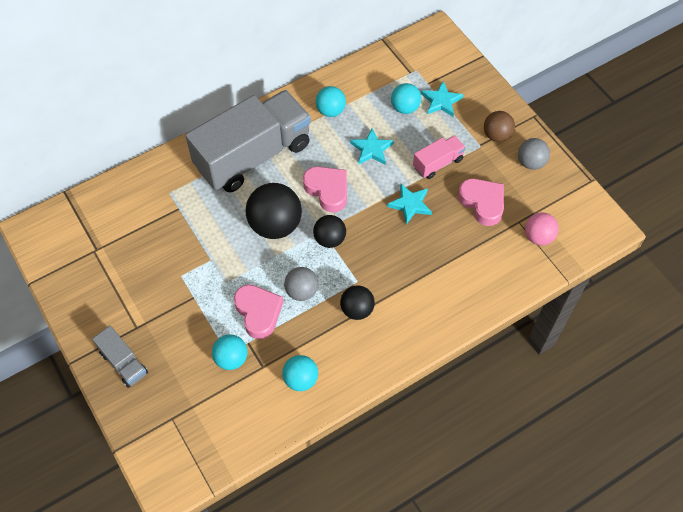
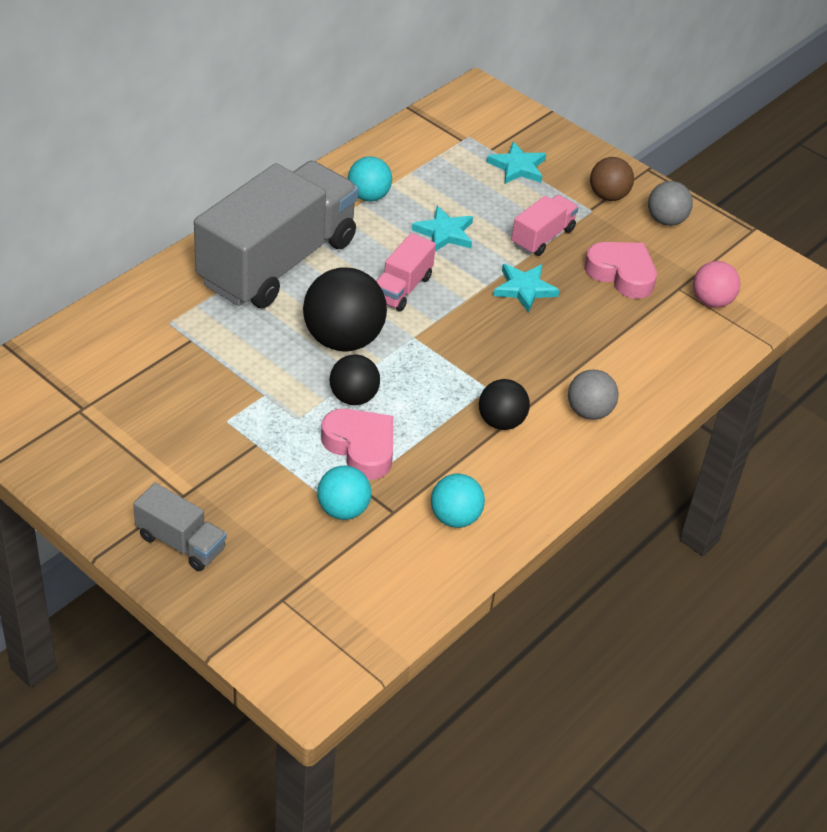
camera: 20 degrees left, 15 degrees down
(302, 291) = (413, 412): grey ball -> grey ball (589, 411)
(327, 190) = (402, 288): pink heart -> pink truck
(329, 239) = (428, 345): black ball -> black ball (353, 397)
(405, 108) = (471, 180): turquoise ball -> none

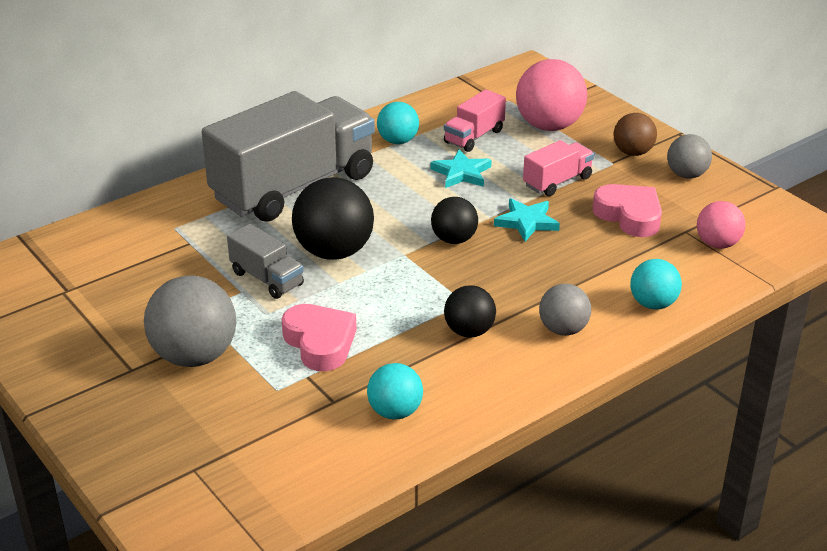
camera: 15 degrees right, 10 degrees down
(181, 543) = (113, 410): grey truck -> grey truck (267, 279)
(241, 474) = (194, 356): none -> grey ball
(343, 510) = (283, 395): turquoise ball -> turquoise ball (653, 304)
(353, 397) = (327, 300): black ball -> black ball (454, 239)
(402, 288) = (405, 214): pink truck -> pink truck (474, 136)
(518, 167) = (549, 126): turquoise star -> pink ball

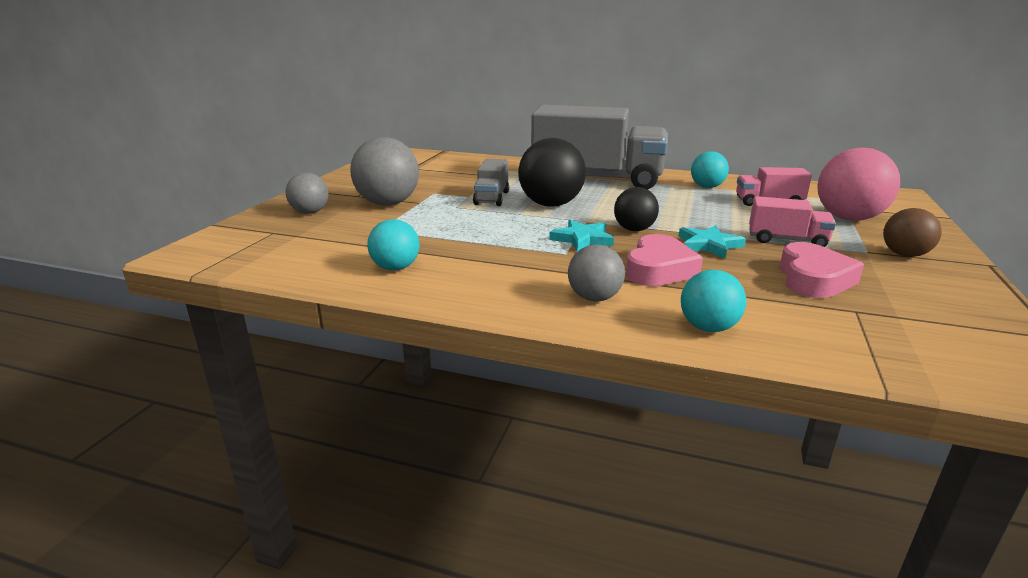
camera: 55 degrees right, 10 degrees down
(320, 343) = (446, 227): pink heart -> pink heart (659, 269)
(461, 173) = (717, 211): turquoise star -> turquoise star (582, 239)
(469, 331) = (531, 264): black ball -> none
(686, 175) = (941, 285): grey ball -> grey ball (310, 212)
(717, 244) = (877, 333): pink ball -> none

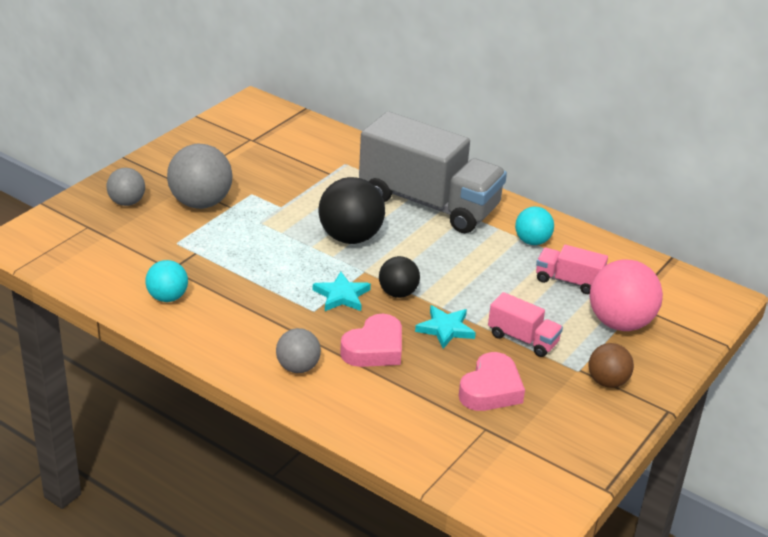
camera: 15 degrees right, 10 degrees up
(491, 198) = (301, 214): grey truck -> none
(708, 327) = (356, 416): turquoise ball -> none

